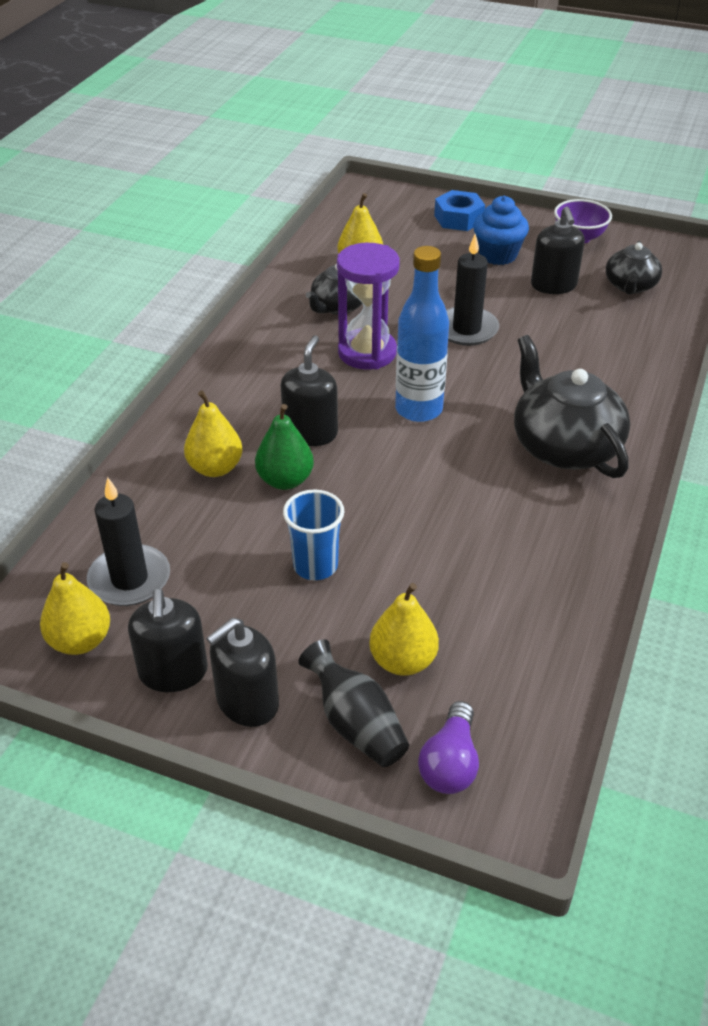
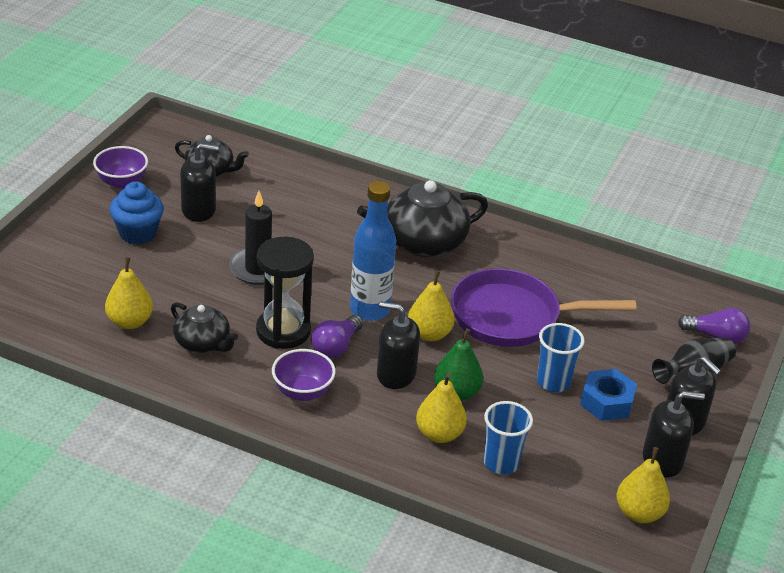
camera: 90 degrees left, 5 degrees down
(129, 579) = (573, 486): black candle -> none
(170, 517) = (501, 463): none -> blue cup
(273, 371) = (302, 392): none -> purple bowl
(349, 388) = (336, 346): none -> purple light bulb
(367, 352) = (283, 331): purple hourglass -> black hourglass
(403, 661) = (639, 347): yellow pear -> yellow pear (429, 334)
(437, 528) = (512, 317): none -> purple pan
(458, 218) = (60, 247): blue nut -> blue nut (607, 402)

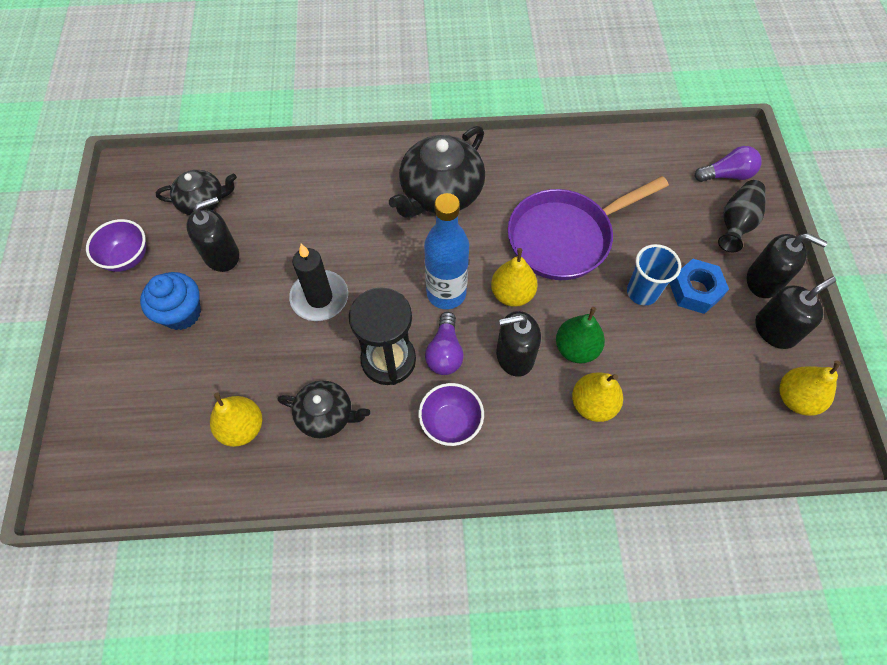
camera: 25 degrees left, 25 degrees up
(501, 463) = (661, 407): blue cup -> none

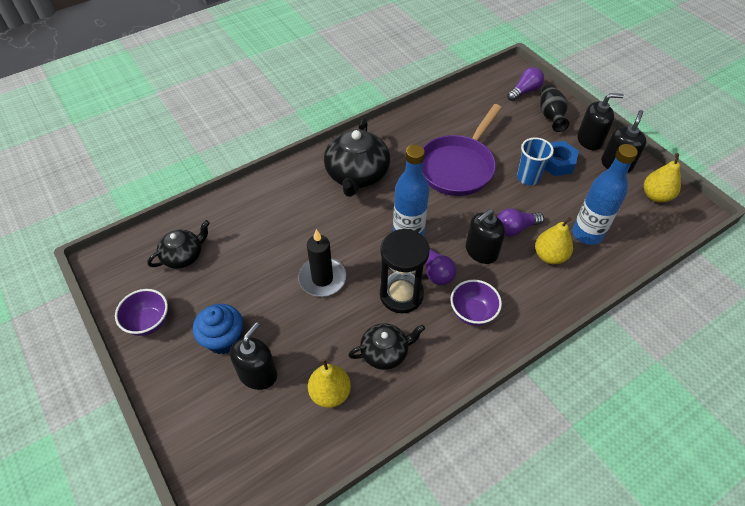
camera: 30 degrees left, 10 degrees down
(222, 255) = (226, 285): black soap dispenser -> black soap dispenser (258, 374)
(512, 294) = (451, 215): yellow pear -> none
(576, 348) = (515, 228): green pear -> purple light bulb
(662, 401) = (587, 234): none -> blue bottle

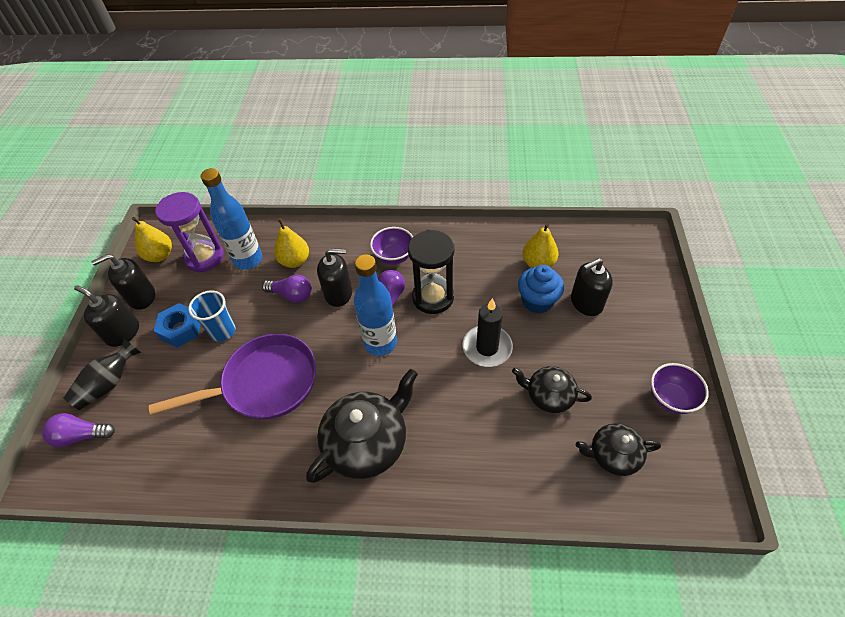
camera: 140 degrees left, 0 degrees up
(224, 339) = (603, 344): blue cupcake -> blue cupcake (537, 301)
(385, 352) = (479, 266): black teapot -> black teapot (549, 395)
(621, 215) = (204, 257): none -> purple hourglass

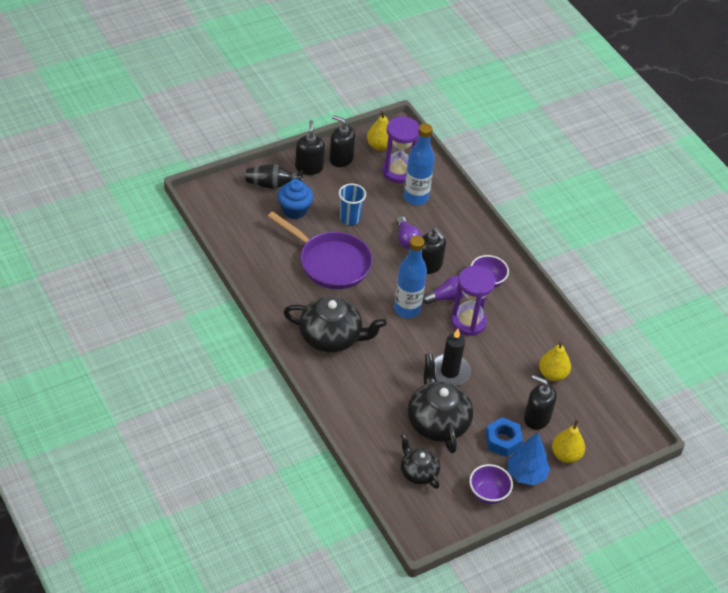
camera: 50 degrees right, 5 degrees down
(81, 436) = (233, 194): purple light bulb -> none
(181, 329) = (334, 195): blue nut -> blue nut (502, 441)
(295, 261) = (436, 225): yellow pear -> yellow pear (566, 455)
(433, 297) = (468, 322): black hourglass -> purple hourglass
(537, 301) = (514, 387): blue cupcake -> blue cupcake (294, 210)
(549, 395) = (437, 421): black teapot -> black teapot, size x1.70
(656, 349) = (526, 474): none -> blue tree

